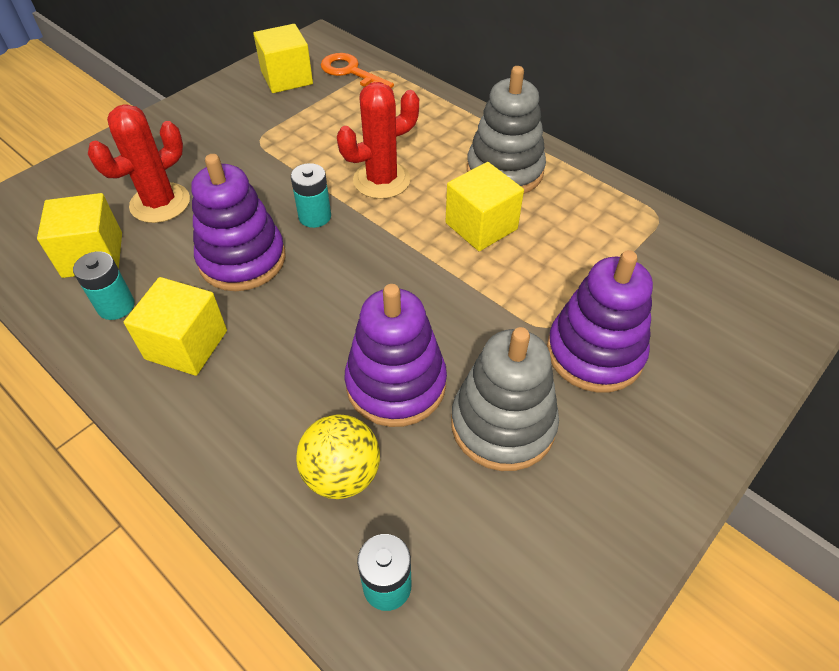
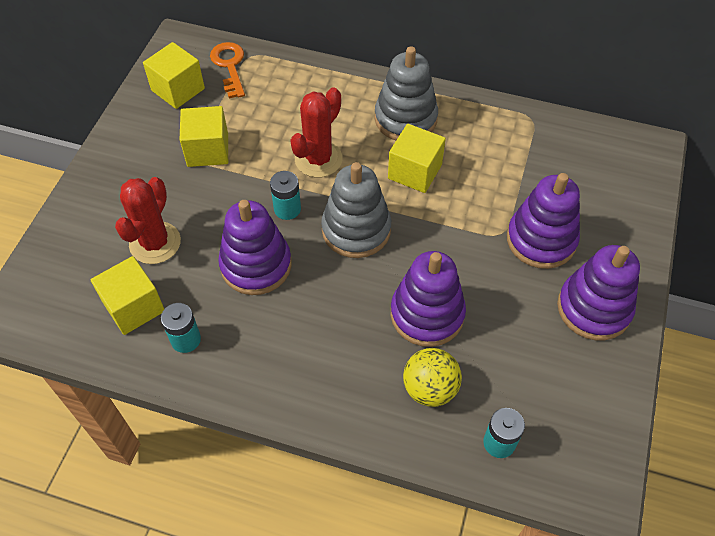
camera: 25 degrees left, 5 degrees up
(186, 345) = (262, 346): yellow cube -> yellow cube (208, 150)
(351, 72) = (229, 66): orange key -> orange key turned 60 degrees clockwise
(503, 424) = (510, 313): grey stacking toy -> grey stacking toy (356, 230)
(621, 464) = (593, 308): none -> purple stacking toy

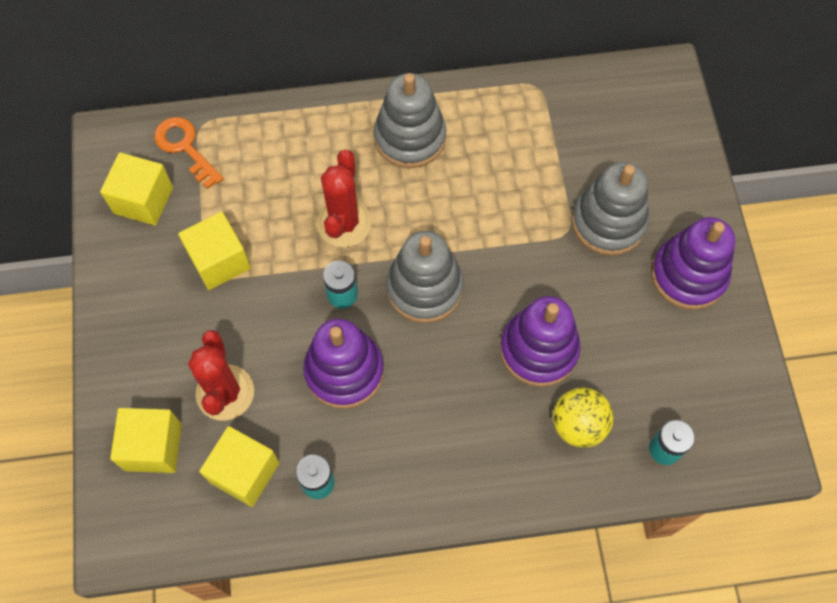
camera: 25 degrees left, 10 degrees up
(415, 171) = (450, 197): yellow cube -> yellow cube (153, 447)
(541, 240) = (608, 222): purple stacking toy -> grey stacking toy

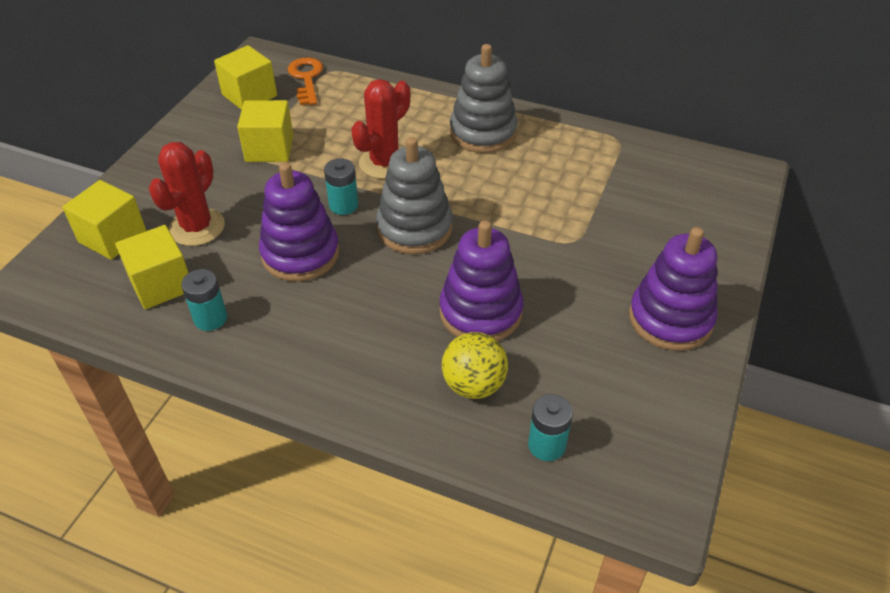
camera: 30 degrees right, 20 degrees down
(608, 222) = (617, 250): grey stacking toy -> none

